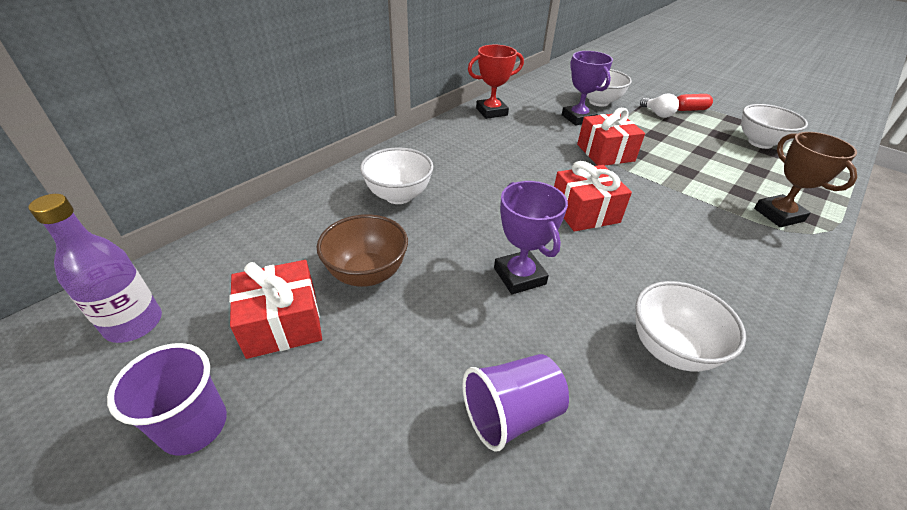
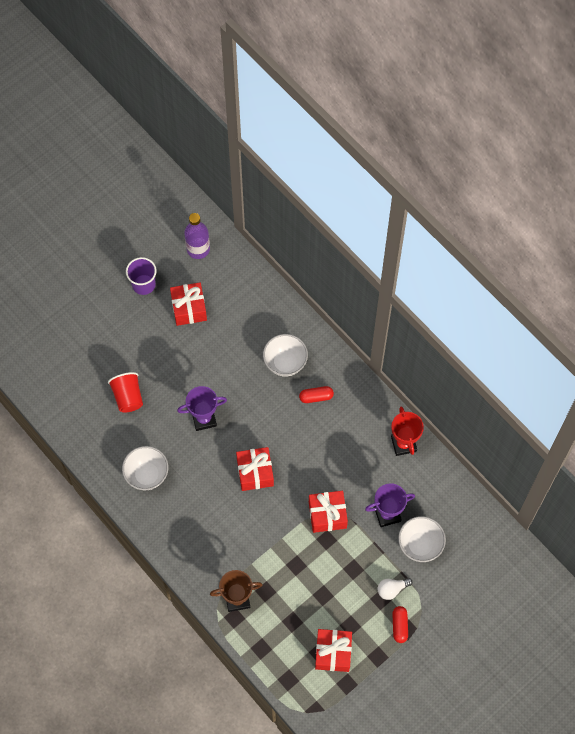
camera: 100 degrees right, 25 degrees up
(367, 274) = (216, 344): brown bowl -> none
(448, 168) = (316, 397): none -> red capsule
(511, 414) = (128, 397): purple cup -> red cup
(760, 143) = (333, 653): white bowl -> red gift

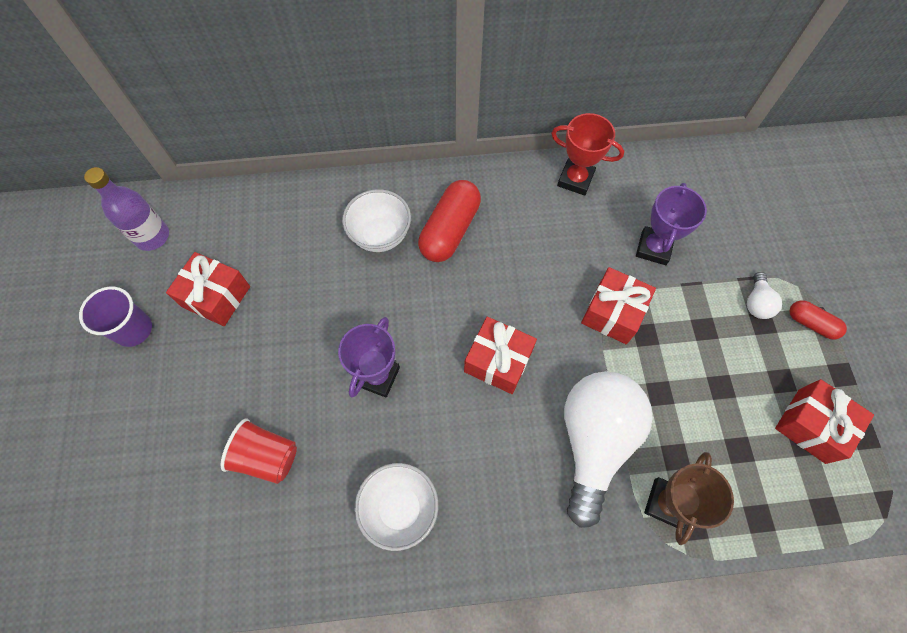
camera: 55 degrees left, 0 degrees up
(245, 546) = (593, 441): none -> white light bulb
(316, 397) = (450, 230): red capsule -> red capsule, size x1.83
(420, 545) = (714, 239): white bowl -> none

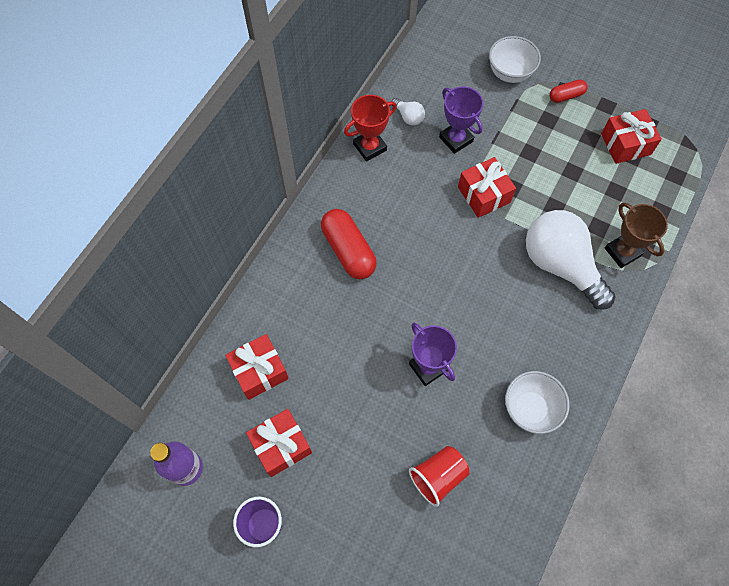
camera: 55 degrees left, 0 degrees up
(380, 235) = (317, 299): white bowl -> white bowl (509, 73)
(498, 361) = (469, 284): red gift -> red gift (259, 371)
(756, 303) = (533, 113): white light bulb -> white light bulb (408, 117)

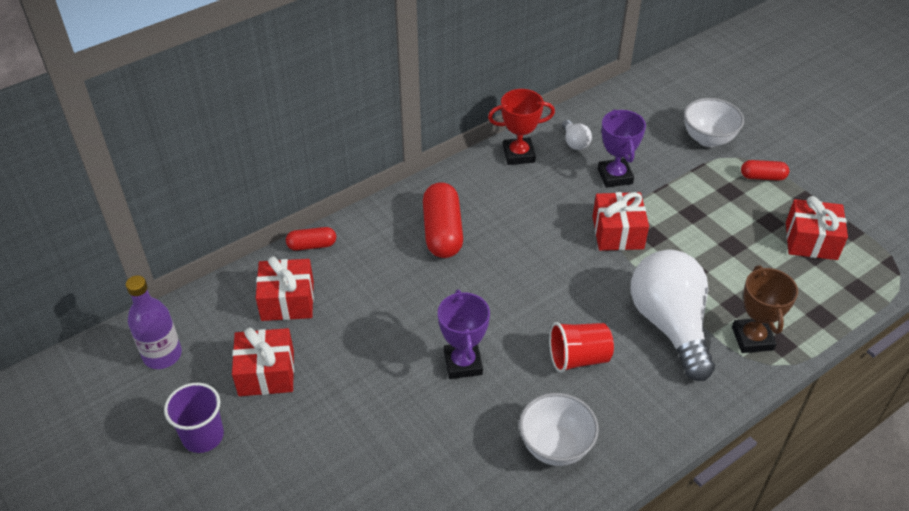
camera: 25 degrees right, 20 degrees down
(249, 308) = (312, 245): none -> red capsule
(438, 477) = (411, 469): red cup -> red cup (578, 358)

